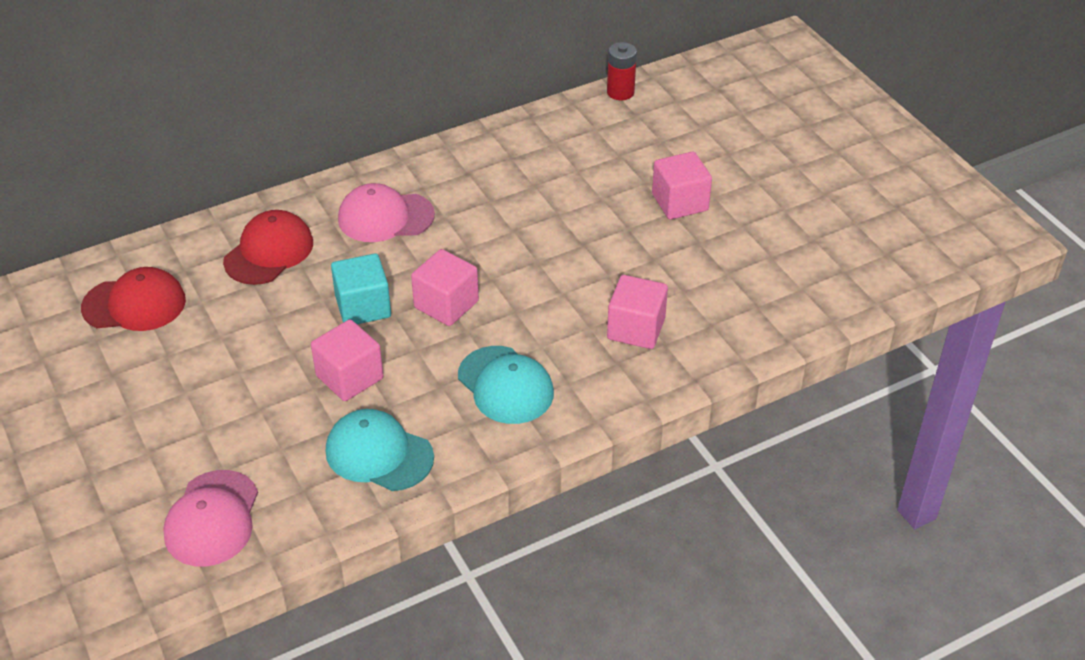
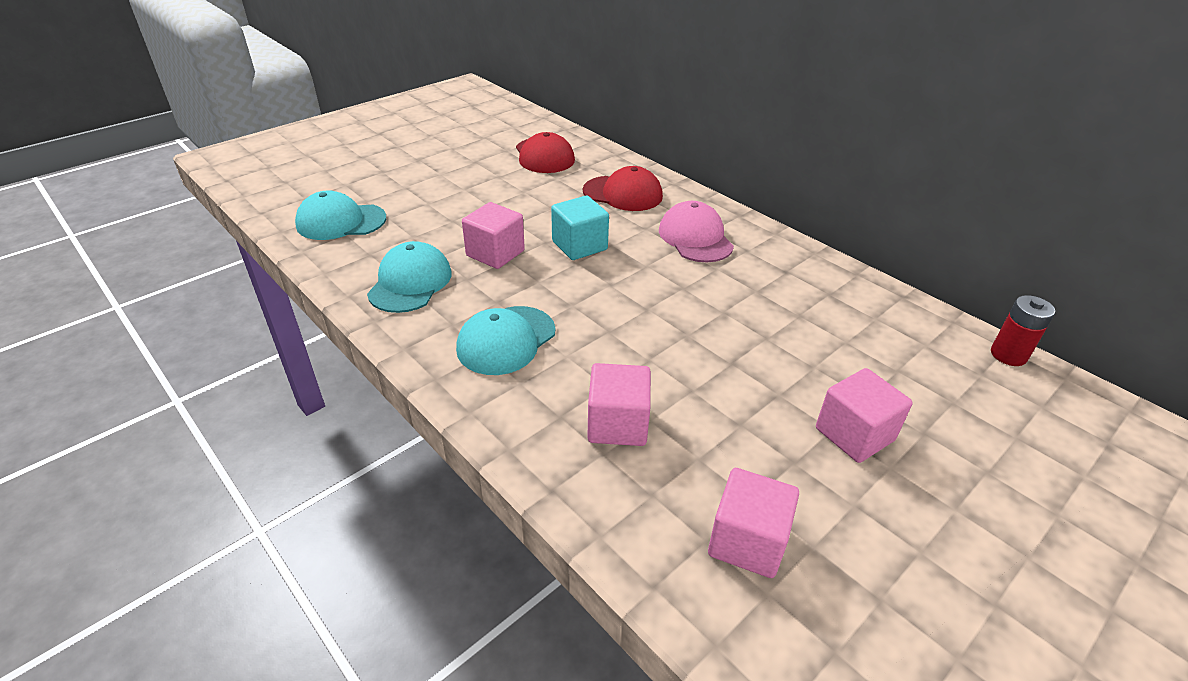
camera: 75 degrees right, 5 degrees down
(212, 518) = (341, 222): pink cap -> turquoise cap
(446, 304) = (600, 288): pink cube -> pink cube (747, 541)

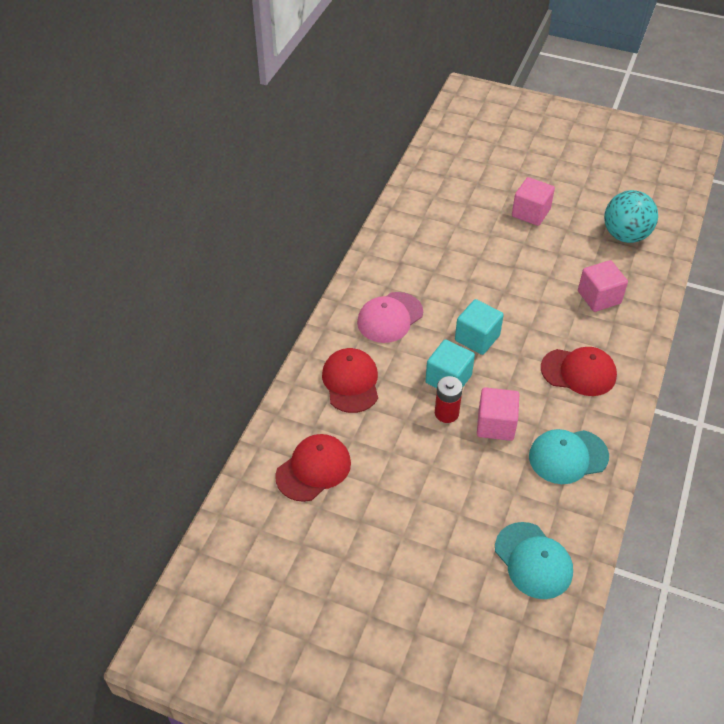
camera: 115 degrees left, 10 degrees up
(506, 340) = (578, 372): turquoise cap -> red cap
(622, 284) = (477, 338): none -> turquoise cube
(747, 541) = (625, 235): pink cube -> turquoise ball
(1008, 355) = (420, 166): red battery -> red battery (446, 413)

